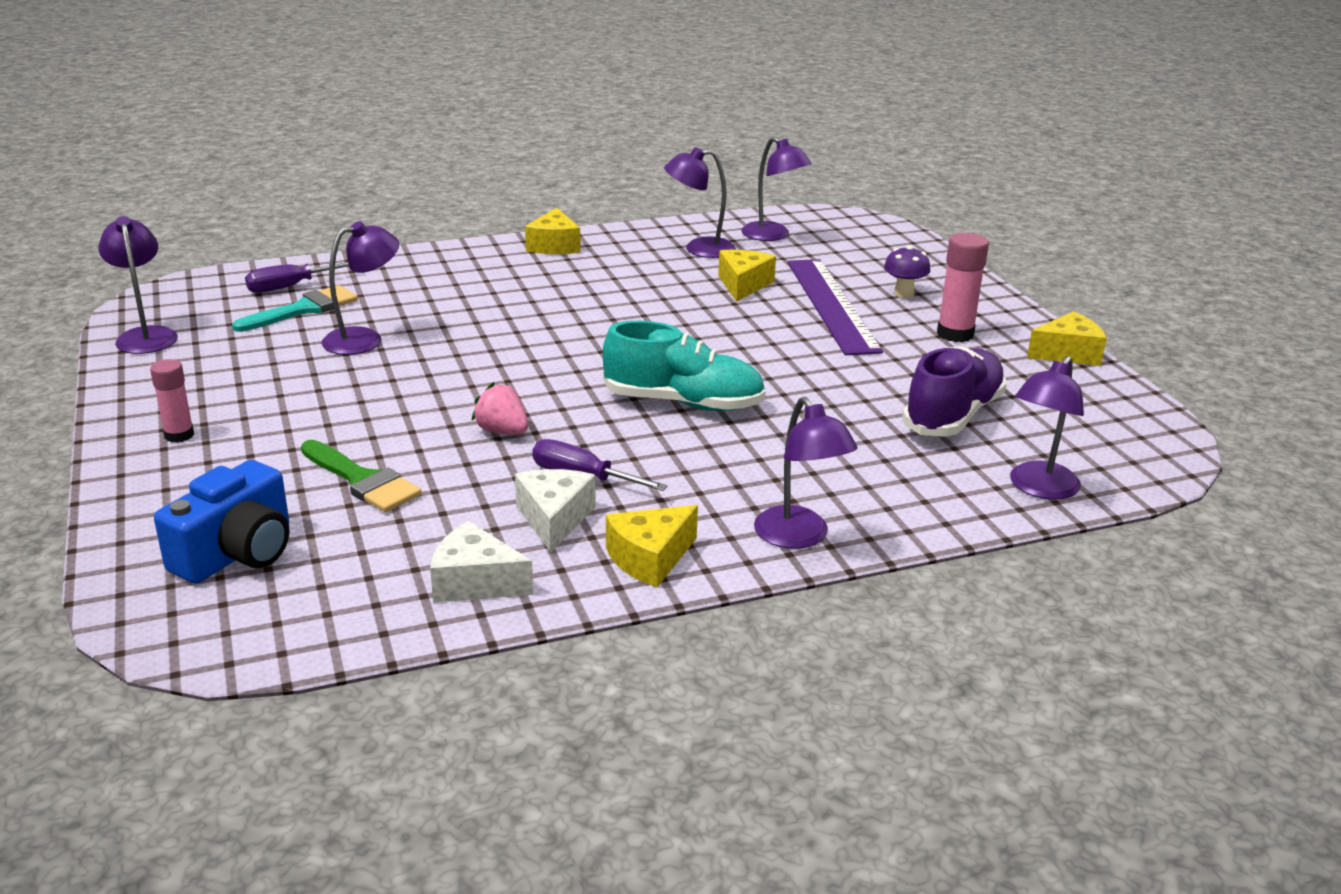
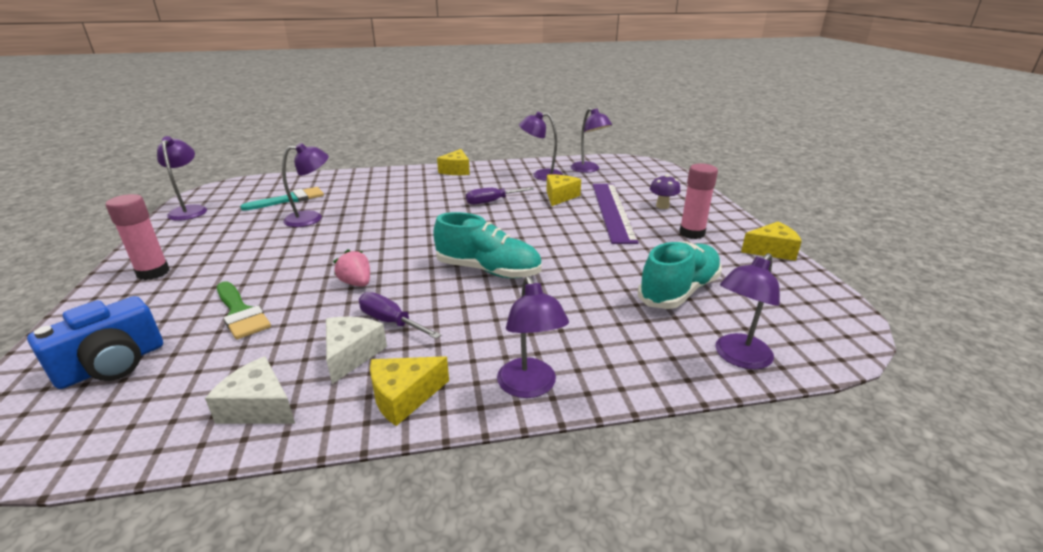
camera: 10 degrees right, 0 degrees up
(179, 435) = (153, 273): pink glue stick -> pink glue stick, size x1.53
(290, 287) = (292, 187): purple screwdriver -> purple screwdriver (492, 201)
(953, 415) = (679, 291): purple shoe -> turquoise shoe

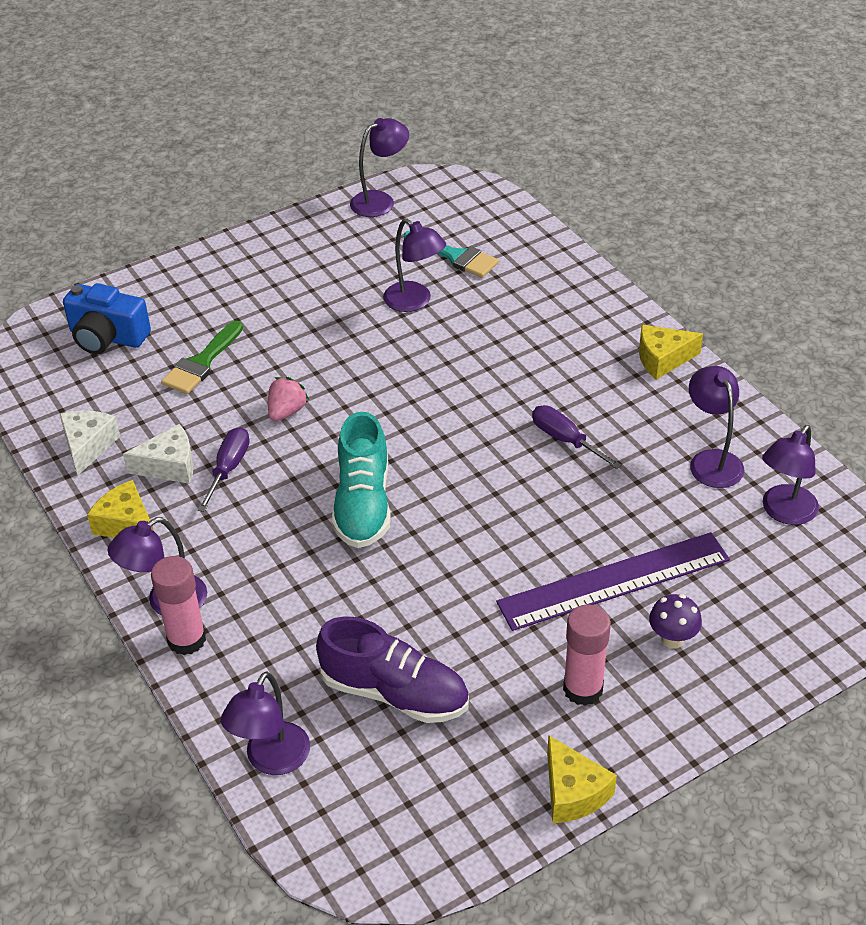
camera: 70 degrees right, 15 degrees up
(153, 273) = (242, 266): pink glue stick -> pink glue stick (186, 639)
(560, 196) = (633, 507): yellow cheese -> none
(679, 291) = (394, 693): turquoise shoe -> purple shoe
(738, 358) = (272, 760): purple lamp -> purple lamp turned 90 degrees counterclockwise

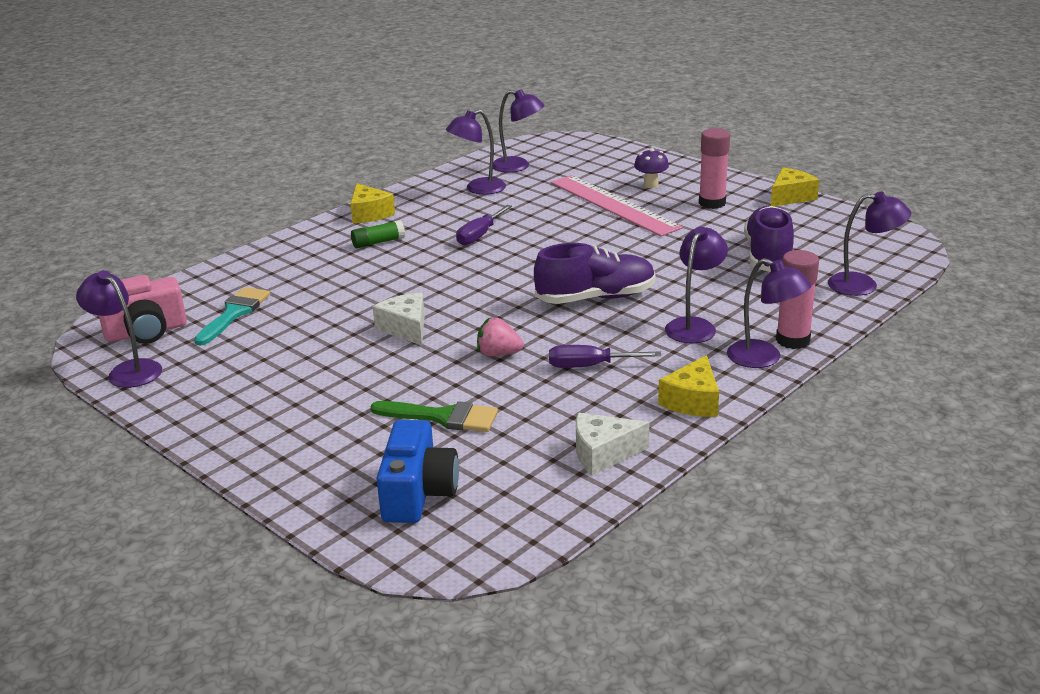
camera: 105 degrees left, 15 degrees down
(169, 466) = (604, 398): white cheese -> white cheese (406, 328)
(363, 504) = (595, 298): turquoise shoe -> purple shoe
(414, 302) = (313, 321): purple lamp -> purple lamp (694, 326)
(444, 208) = (146, 332): none -> pink camera
(578, 359) = (378, 242): none -> green glue stick
(614, 581) = (614, 205): purple ruler -> pink ruler

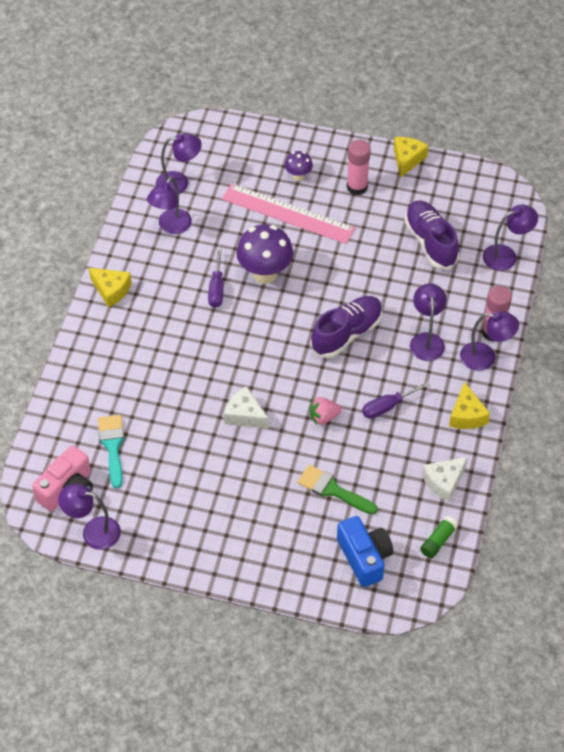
camera: 30 degrees left, 25 degrees up
(378, 242) = (148, 325): green glue stick -> green glue stick (438, 541)
(443, 417) = (332, 490): green brush -> green brush turned 135 degrees counterclockwise
(544, 237) = (265, 274): none -> purple mushroom

